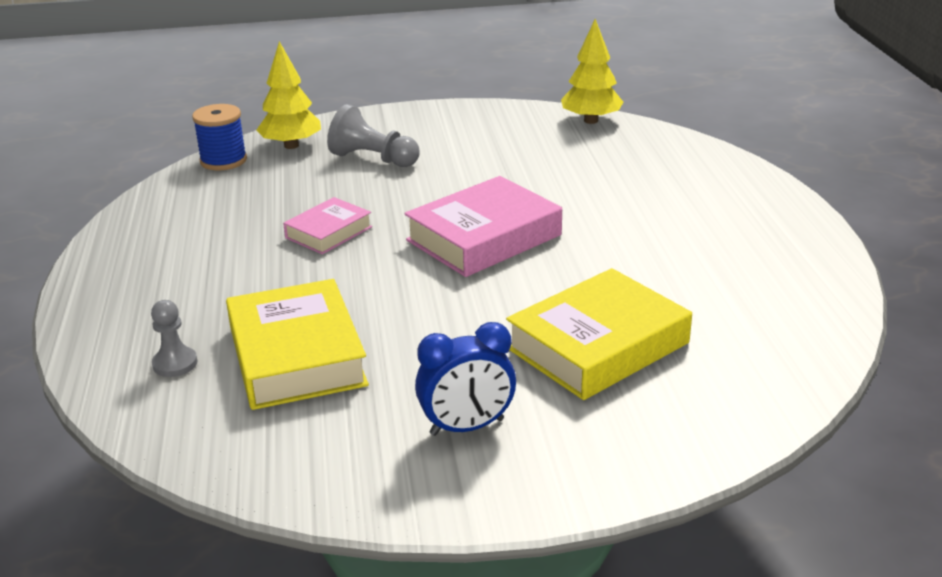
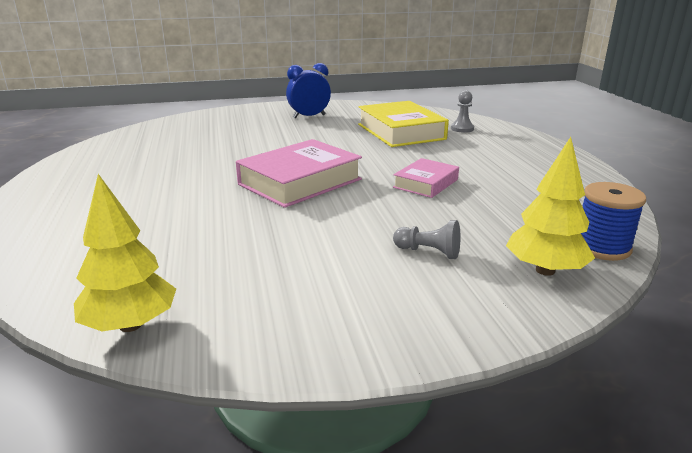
camera: 175 degrees right, 5 degrees down
(373, 159) = (429, 252): grey pawn -> grey pawn, size x0.62
(598, 346) = (238, 137): yellow book -> none

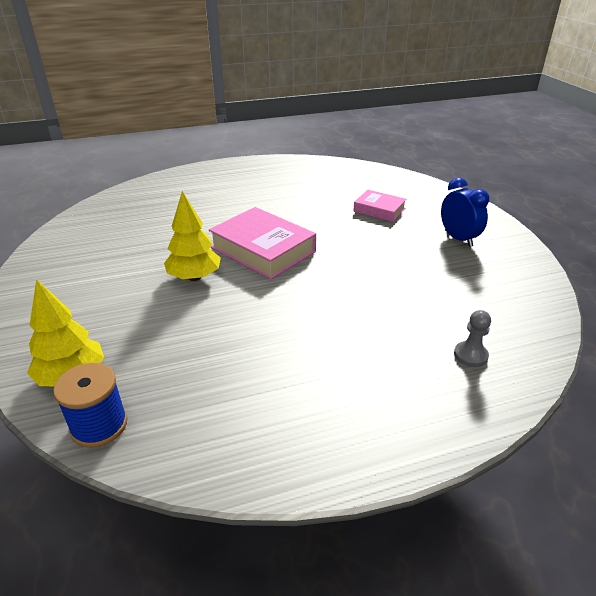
camera: 85 degrees right, 10 degrees up
(130, 325) = (76, 221): yellow tree -> yellow tree (194, 277)
(401, 132) = (431, 302): yellow book -> none
(426, 183) = (263, 317): pink book -> pink book (379, 210)
(429, 252) = (122, 315): grey pawn -> none

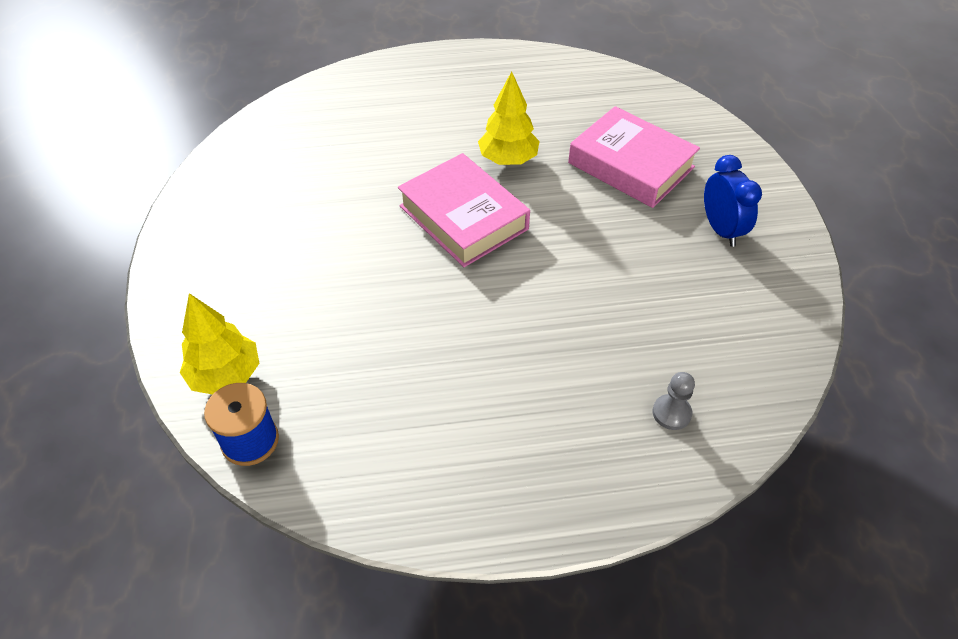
camera: 10 degrees right, 15 degrees up
(194, 277) = (373, 252): yellow tree -> yellow tree (508, 159)
(379, 210) = (630, 165): pink book -> pink book, size x1.76

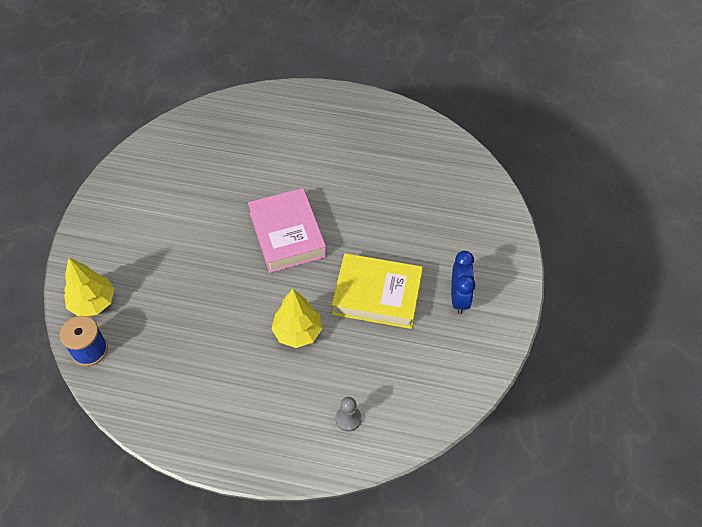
camera: 20 degrees right, 5 degrees up
(508, 159) = (340, 197): yellow tree -> yellow tree (298, 332)
(619, 254) = (377, 295): none -> yellow book
(630, 165) = (424, 227): pink book -> none

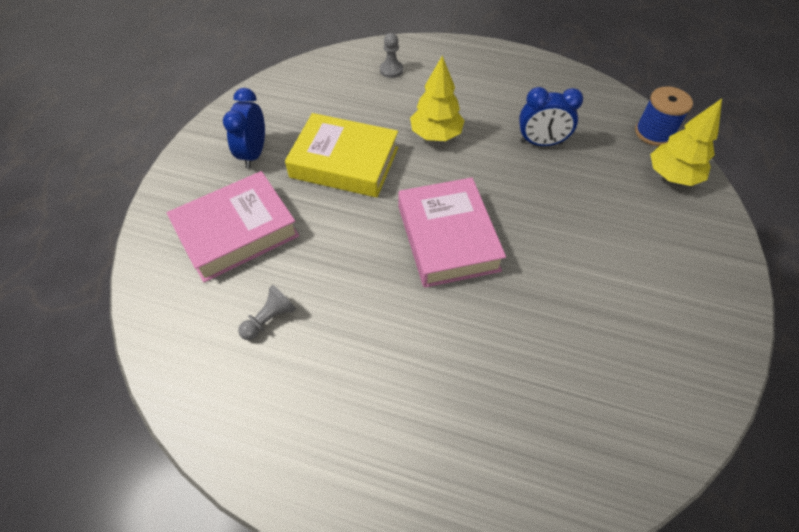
camera: 175 degrees left, 0 degrees up
(200, 330) = (541, 143): none -> blue clock
(402, 174) = (270, 319): none -> grey pawn
(446, 228) = (237, 231): none -> pink book

